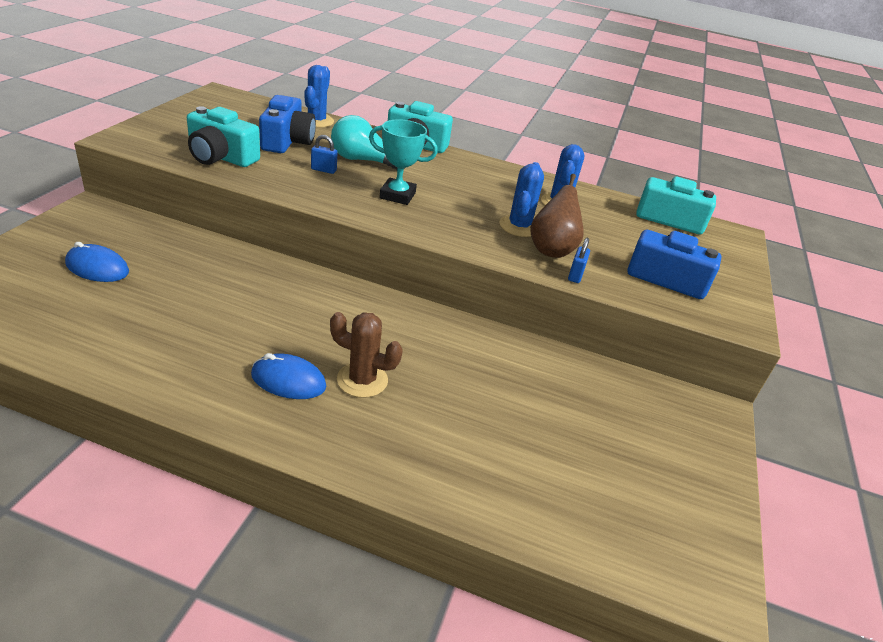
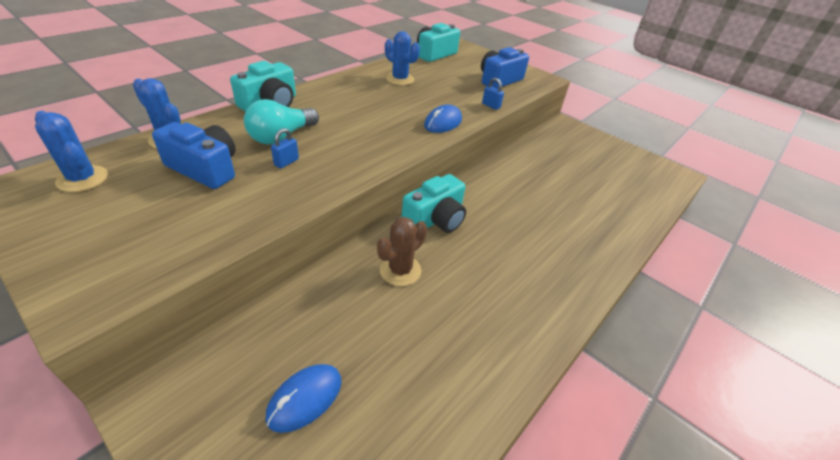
camera: 65 degrees left, 5 degrees up
(221, 157) = (210, 222): turquoise camera -> turquoise camera (435, 219)
(288, 381) = (523, 280): blue mouse -> blue mouse (443, 123)
(362, 380) = (527, 241): brown cactus -> brown cactus (400, 270)
(397, 195) = (356, 138): turquoise trophy -> none
(519, 226) = (425, 103): blue cactus -> blue cactus (82, 179)
(551, 250) = (459, 103): brown pear -> none

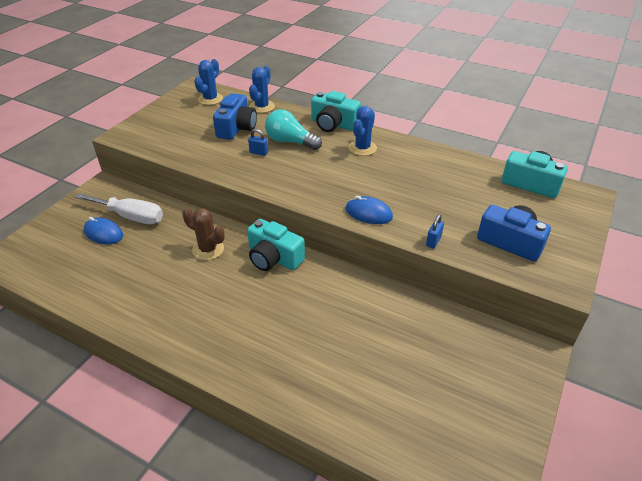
camera: 80 degrees right, 0 degrees up
(279, 354) = (131, 217): none -> white screwdriver
(400, 79) = (438, 173): blue cactus -> blue cactus (362, 148)

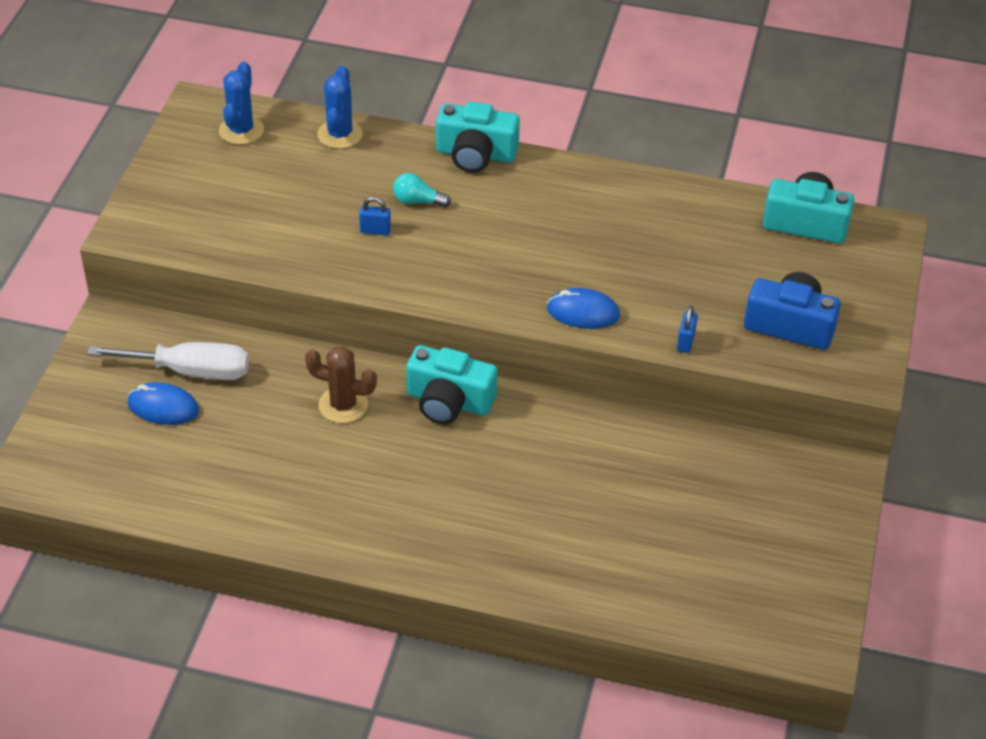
camera: 15 degrees left, 5 degrees up
(236, 128) = (316, 186): blue camera -> none
(290, 142) = (417, 201): turquoise light bulb -> turquoise light bulb, size x0.58
(362, 148) = (538, 196): blue cactus -> none

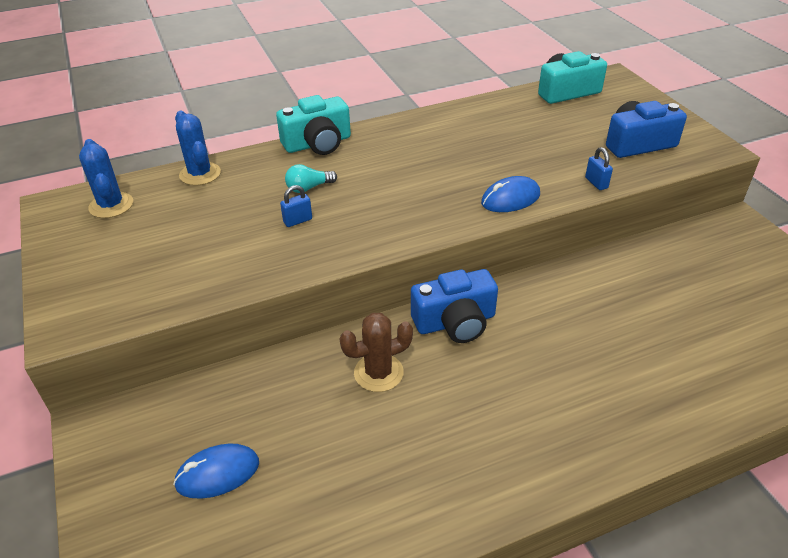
camera: 35 degrees left, 5 degrees down
(190, 371) = (215, 424): white screwdriver -> none
(449, 401) = (455, 322): turquoise camera -> blue camera

